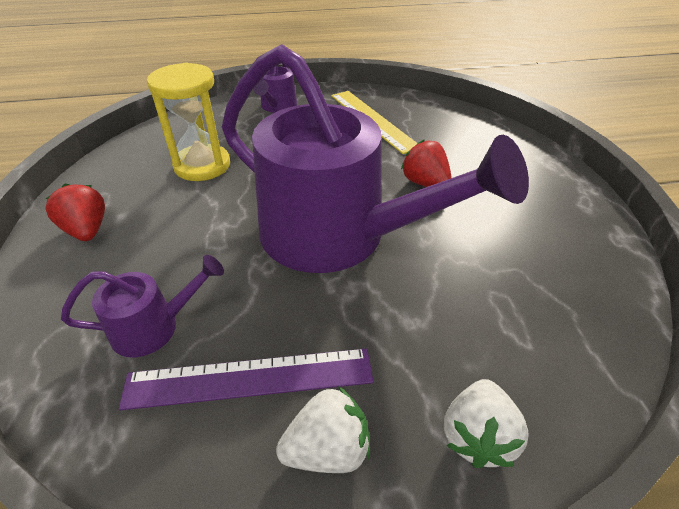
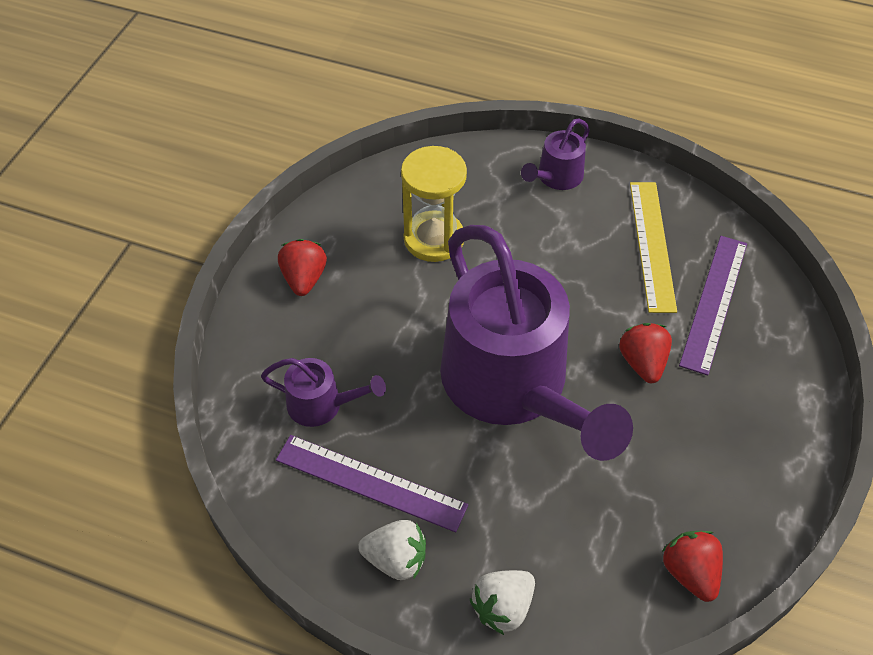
camera: 30 degrees right, 10 degrees up
(440, 135) = (713, 302): none -> purple ruler
(598, 309) = (690, 572): none -> red strawberry

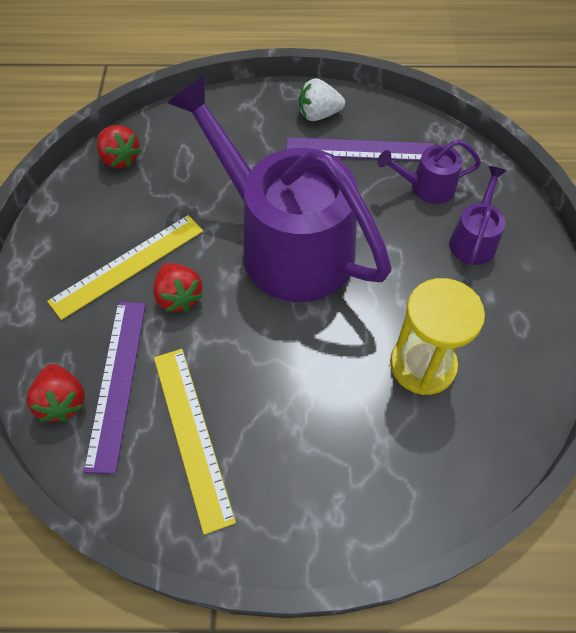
camera: 160 degrees right, 5 degrees up
(304, 279) = (514, 282): red strawberry -> red strawberry (62, 401)
(502, 607) = (240, 110): white strawberry -> none
(556, 177) = (327, 500): purple watering can -> purple watering can (474, 239)
(693, 413) = (128, 265): none -> yellow ruler

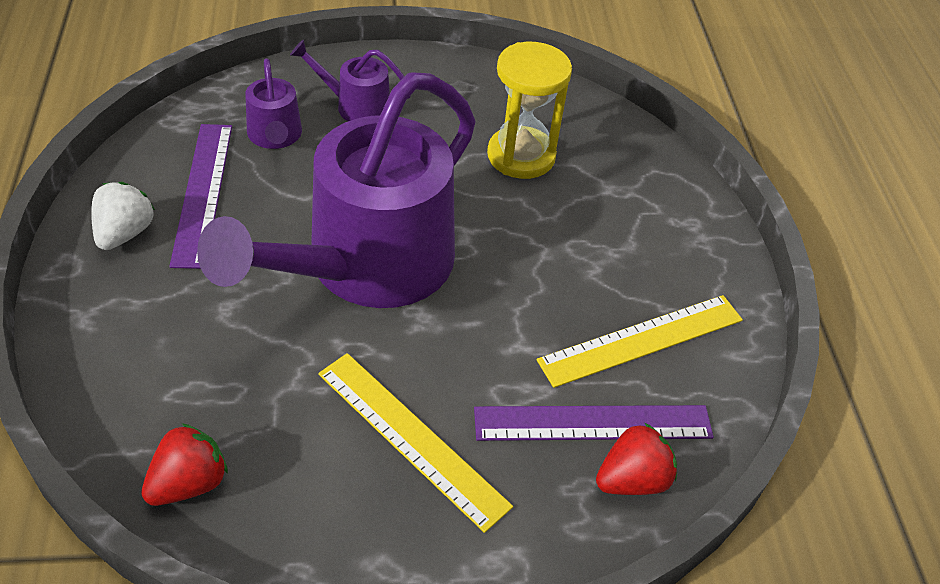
camera: 100 degrees left, 10 degrees down
(179, 297) = (459, 371): red strawberry -> none
(318, 115) = (124, 233): white strawberry -> white strawberry turned 150 degrees counterclockwise

